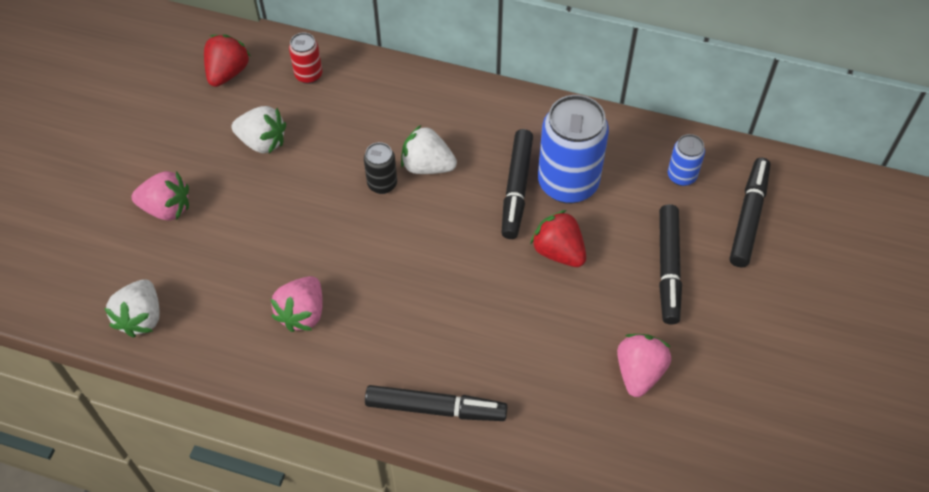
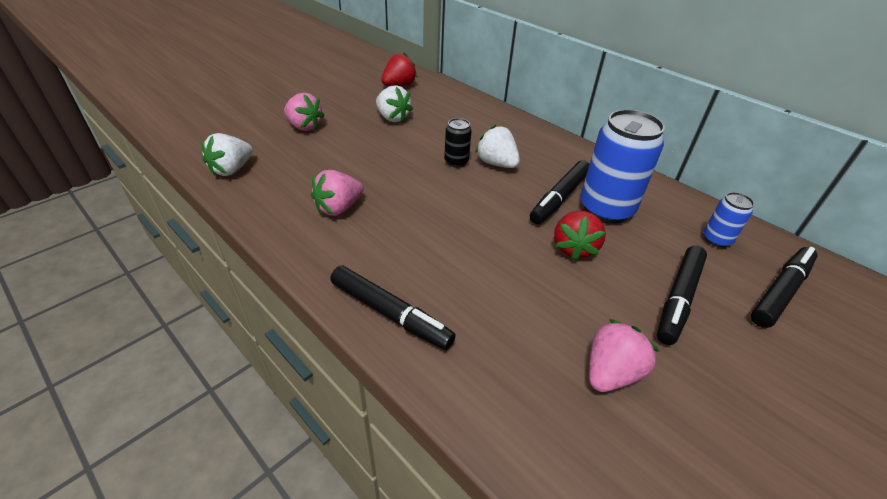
camera: 25 degrees right, 15 degrees down
(308, 75) = (448, 100): red can -> none
(558, 251) = (574, 248): red strawberry -> red strawberry turned 150 degrees counterclockwise

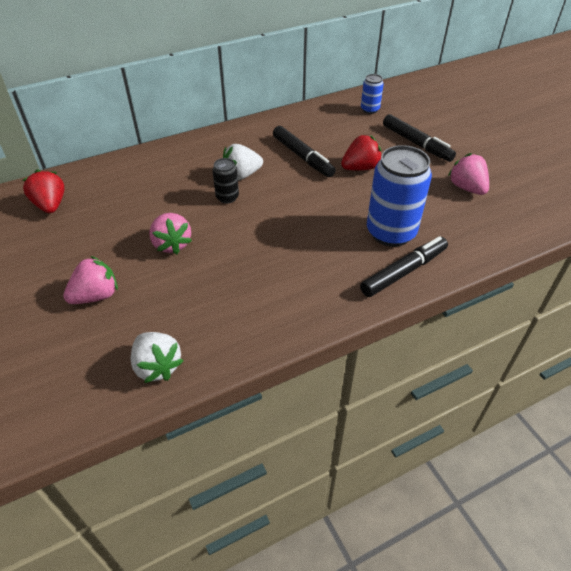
camera: 70 degrees left, 5 degrees up
(338, 208) = (266, 284): pink strawberry -> pink strawberry (172, 244)
(392, 118) = (122, 223): white strawberry -> none
(574, 248) = (360, 168): red strawberry -> red strawberry turned 60 degrees counterclockwise
(606, 209) = (324, 141): blue can -> blue can (391, 232)
(780, 291) = (418, 107): black marker -> none

